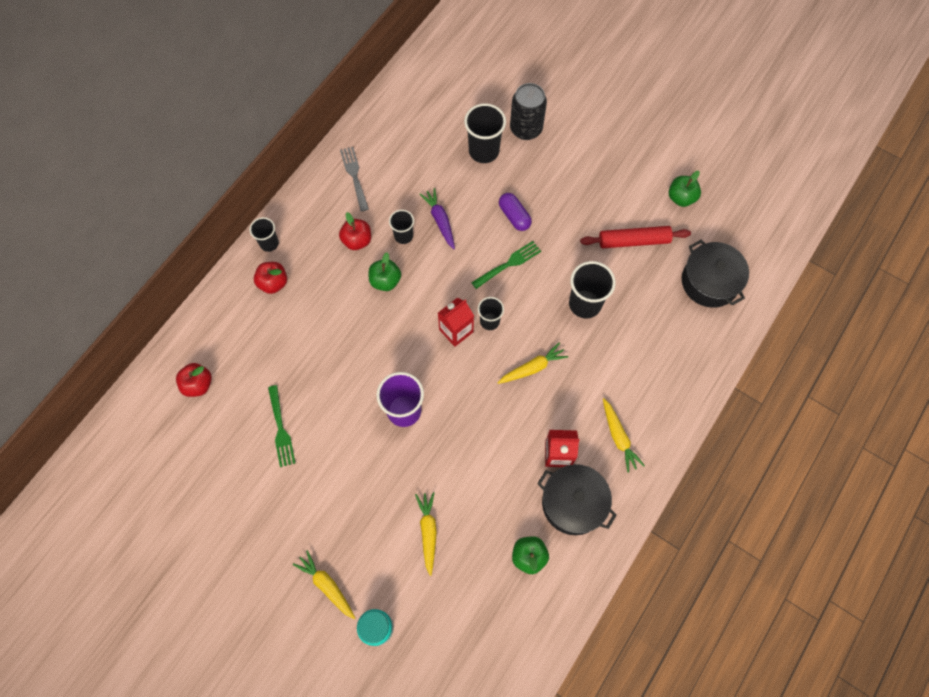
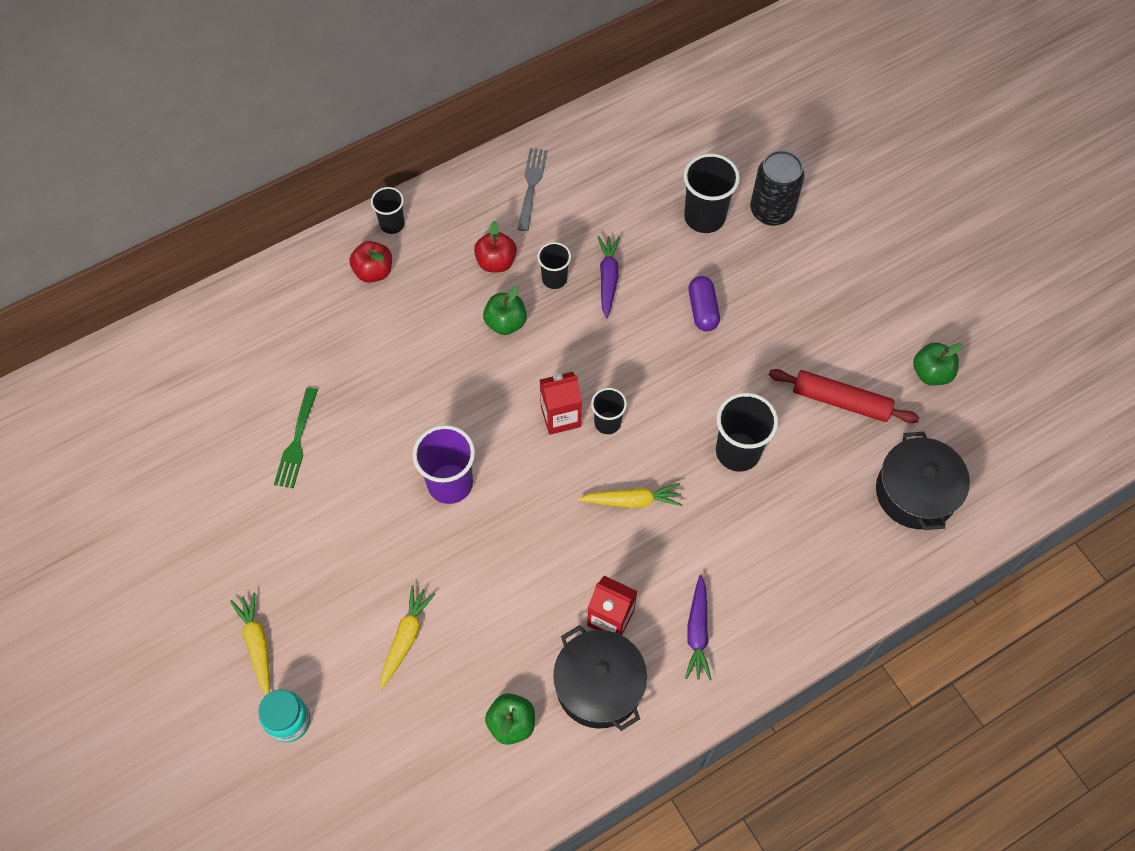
camera: 25 degrees right, 5 degrees down
(198, 384) = (230, 351): red apple -> none
(508, 264) = (666, 364): green fork -> none
(618, 437) = (697, 632): yellow carrot -> purple carrot

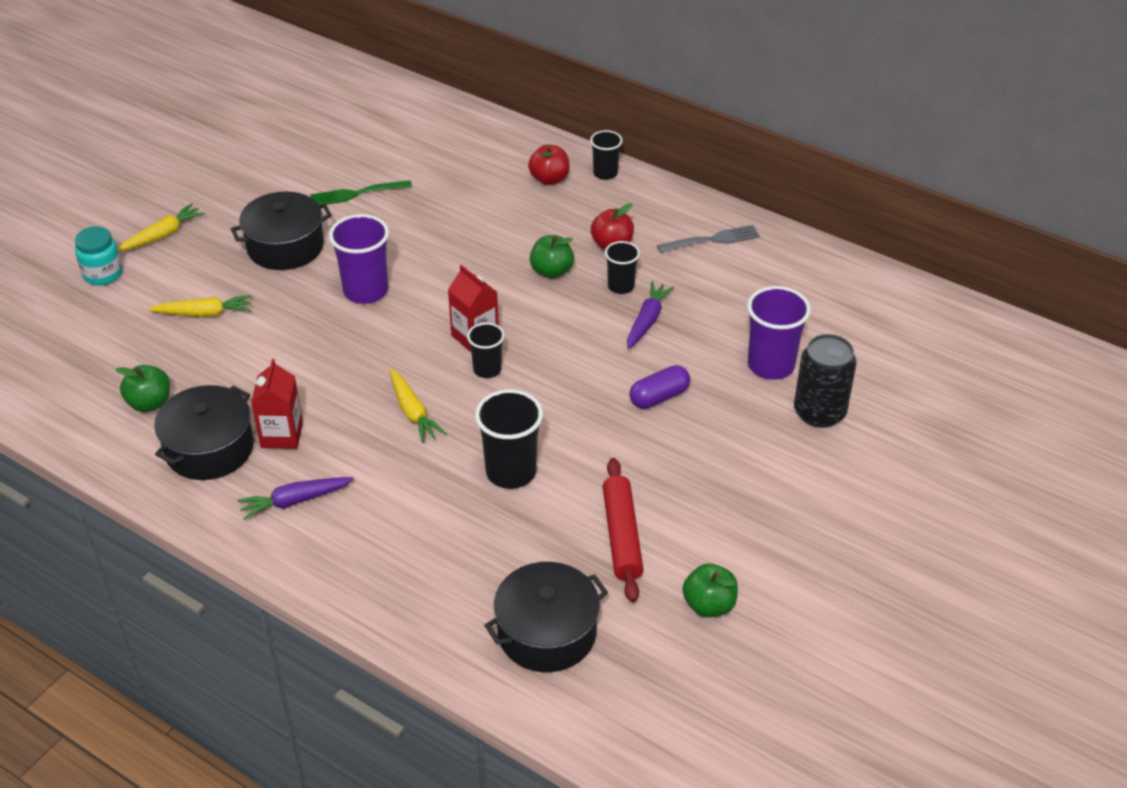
camera: 65 degrees right, 20 degrees down
(343, 533) = (285, 246): none -> black pot
(608, 278) = (647, 321): purple carrot -> purple carrot turned 45 degrees counterclockwise
(704, 217) = (771, 365): black cup -> purple cup

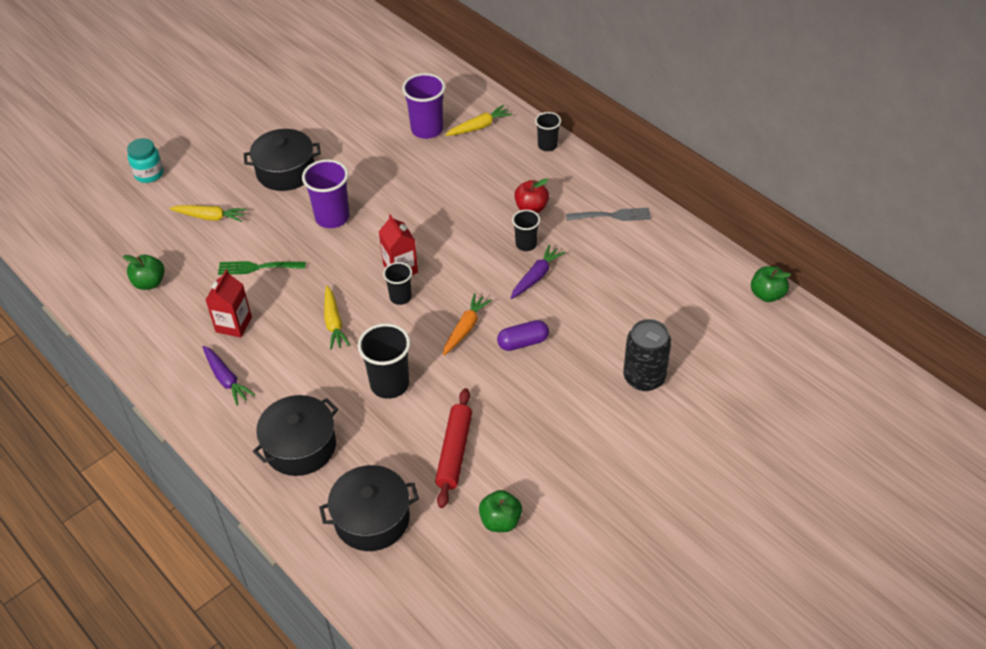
camera: 15 degrees right, 5 degrees up
(162, 235) = (200, 149): yellow carrot -> yellow carrot (479, 127)
(209, 449) = (179, 326): black pot -> black pot (300, 446)
(295, 501) = (226, 379): purple carrot -> purple carrot turned 120 degrees counterclockwise
(356, 194) = (352, 135): green fork -> green fork (258, 267)
(549, 179) = (502, 144): red apple -> none
(551, 271) = (477, 223): green apple -> green apple (767, 294)
(582, 392) = (465, 328): none -> orange carrot
(771, 365) = (620, 331): purple cup -> purple cup (427, 129)

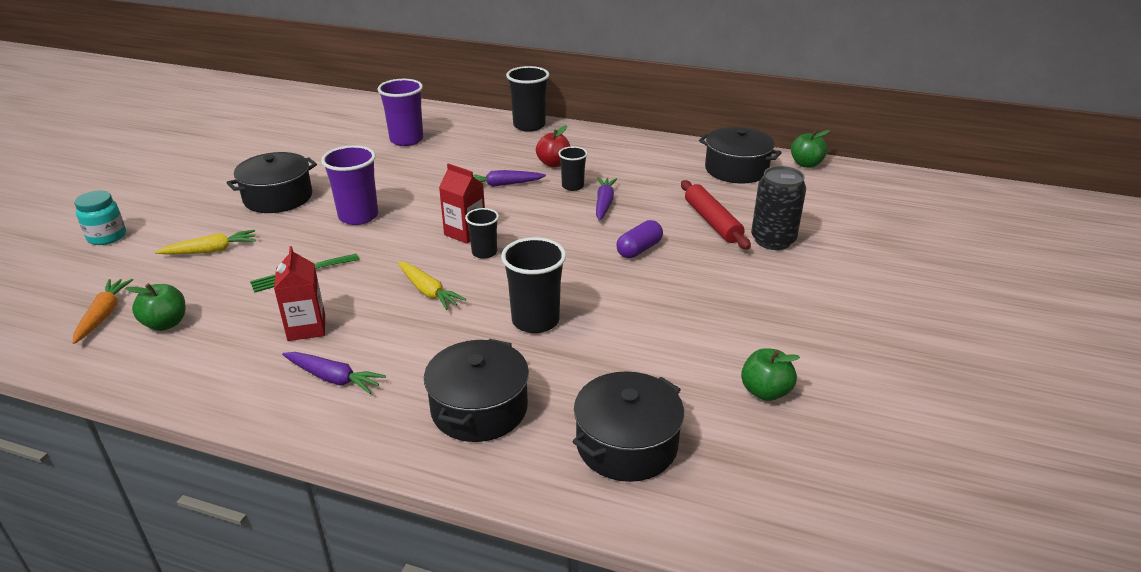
camera: 30 degrees left, 15 degrees down
(454, 452) = (658, 352): red rolling pin -> red rolling pin (712, 222)
(465, 328) = (573, 256): orange carrot -> orange carrot (103, 315)
(468, 220) = (502, 184): none -> purple carrot
(479, 127) = (455, 128): yellow carrot -> none
(547, 145) = (529, 125): black cup -> black cup, size x1.67
(612, 216) = (629, 151): grey fork -> none
(691, 277) = (736, 169): none -> black pot

